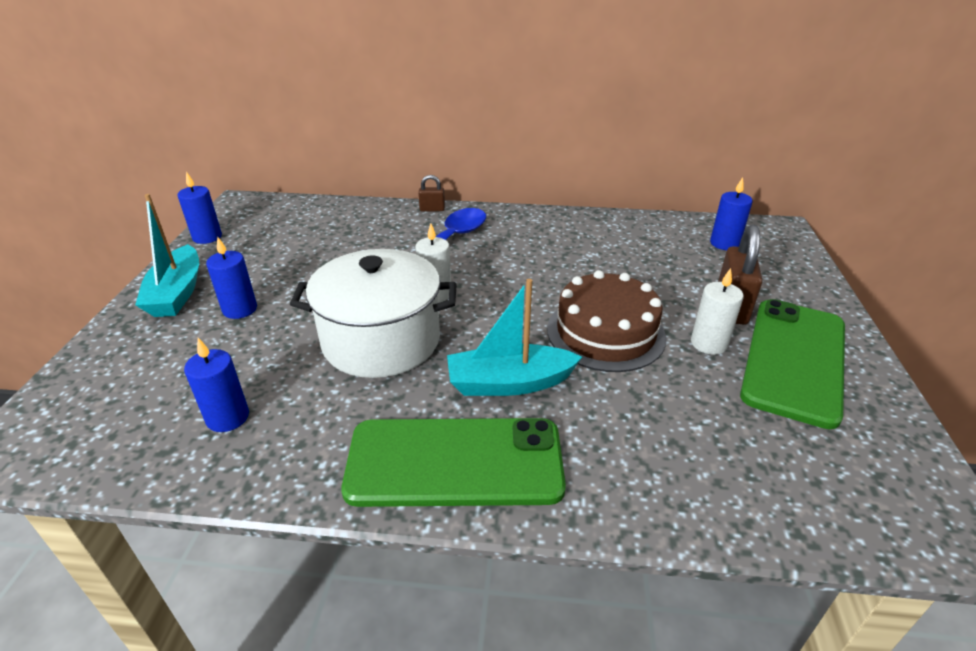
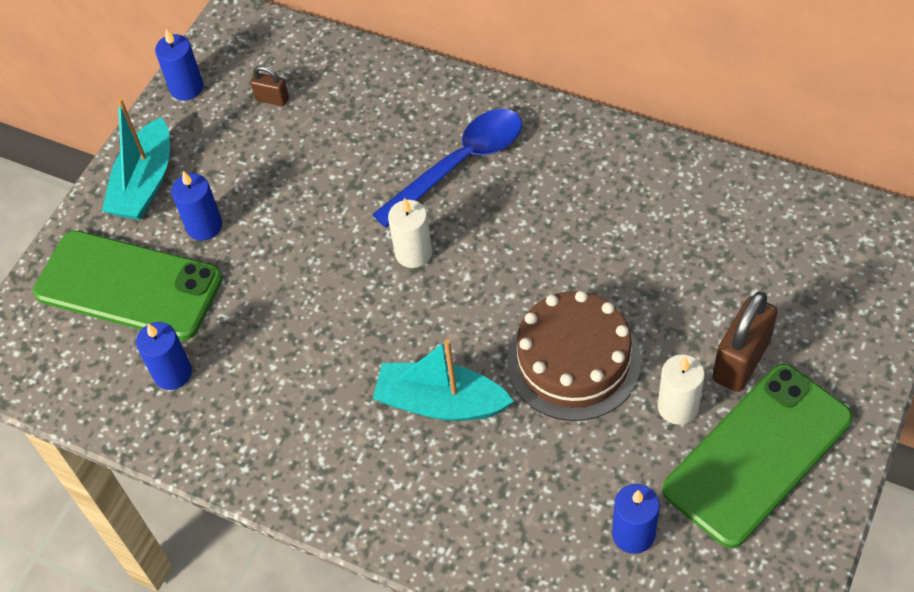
camera: 25 degrees right, 20 degrees up
(381, 340) = (335, 310): white pot -> none
(432, 209) = (465, 89): brown padlock -> brown padlock (272, 99)
(455, 462) = (355, 480): green phone -> green phone (128, 286)
(724, 243) = (811, 248): blue candle -> blue candle (633, 534)

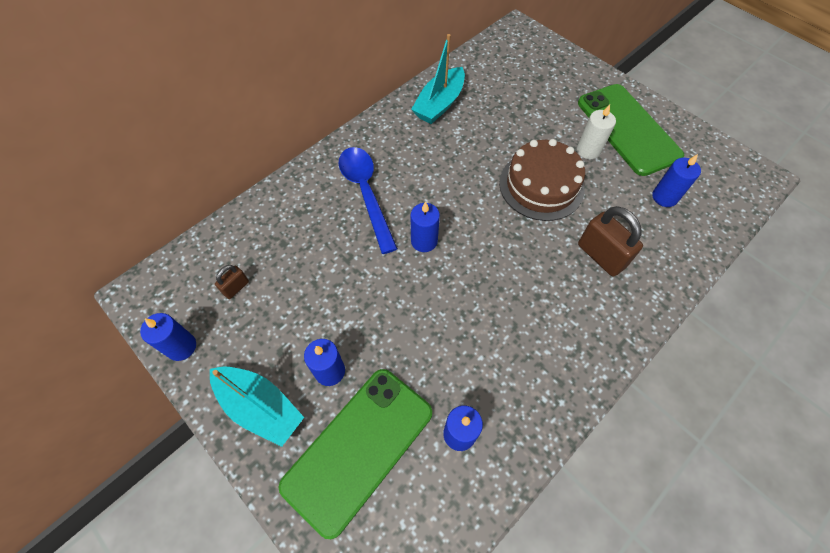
camera: 75 degrees left, 5 degrees up
(413, 253) = (424, 241): white candle -> blue candle
(440, 402) = (547, 262): turquoise boat -> turquoise boat (439, 104)
(741, 361) = (568, 115): brown padlock -> brown padlock (601, 256)

